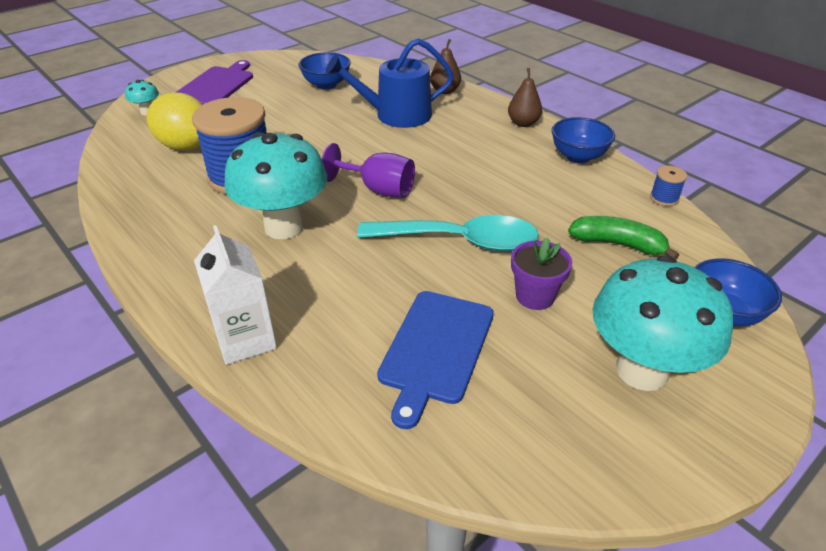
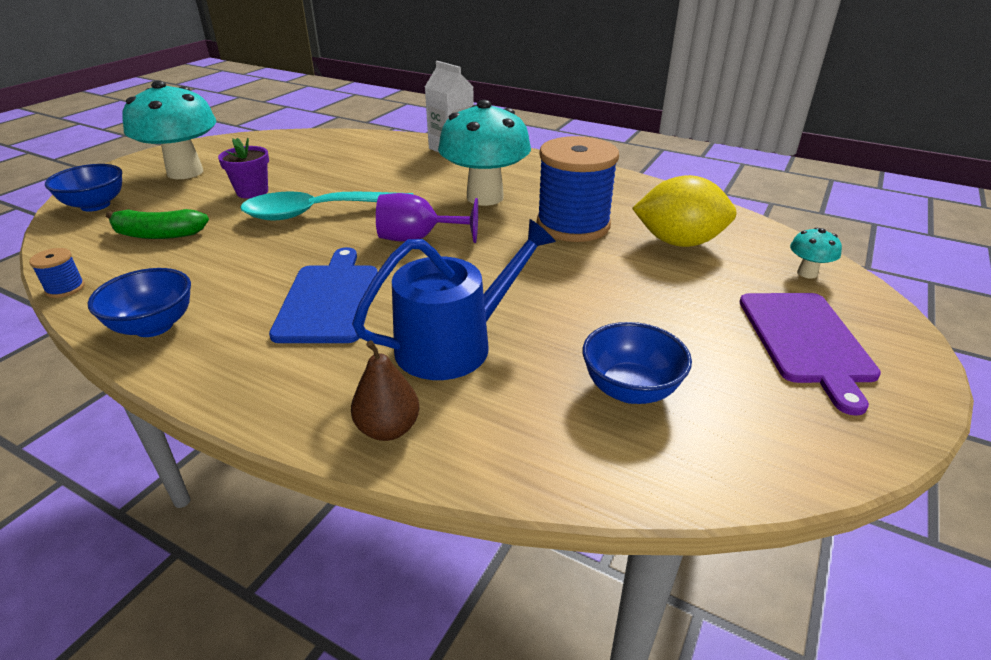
camera: 160 degrees right, 5 degrees down
(435, 349) = (326, 161): blue cutting board -> blue cutting board (329, 299)
(523, 123) = (228, 374): brown pear -> none

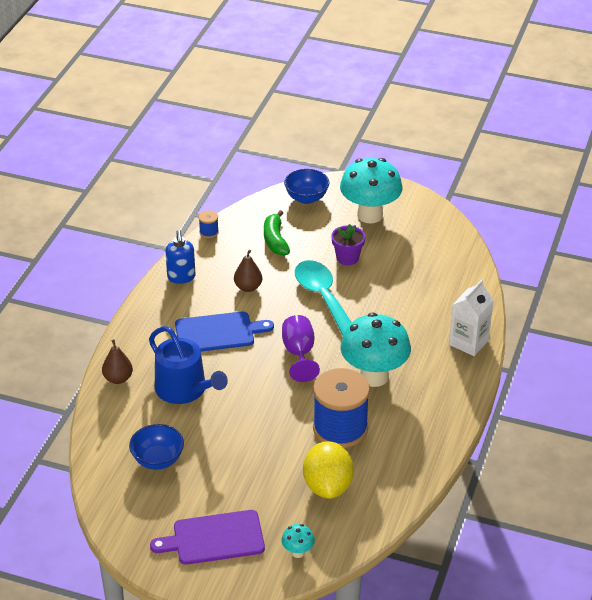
camera: 80 degrees right, 5 degrees up
(153, 326) = (181, 277): blue bowl -> blue soap dispenser
(243, 265) = (248, 287): none -> brown pear

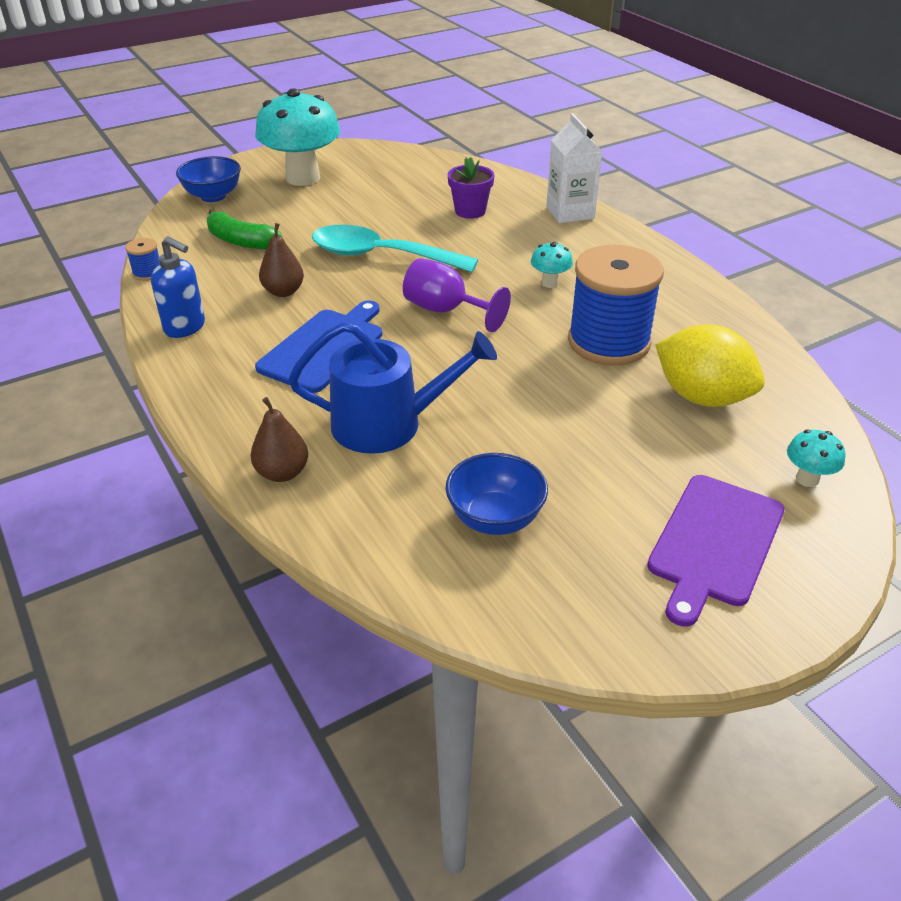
camera: 50 degrees left, 0 degrees up
(347, 258) = (343, 216): purple flower pot -> purple flower pot (470, 211)
(374, 376) = (549, 283): turquoise mushroom -> turquoise mushroom, size x0.42

